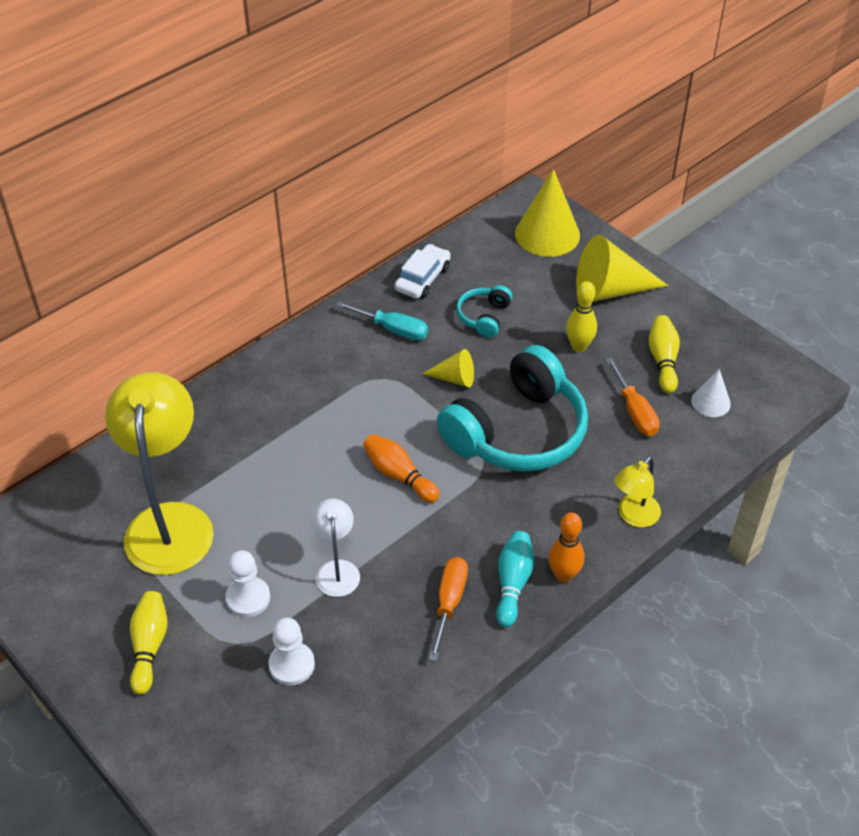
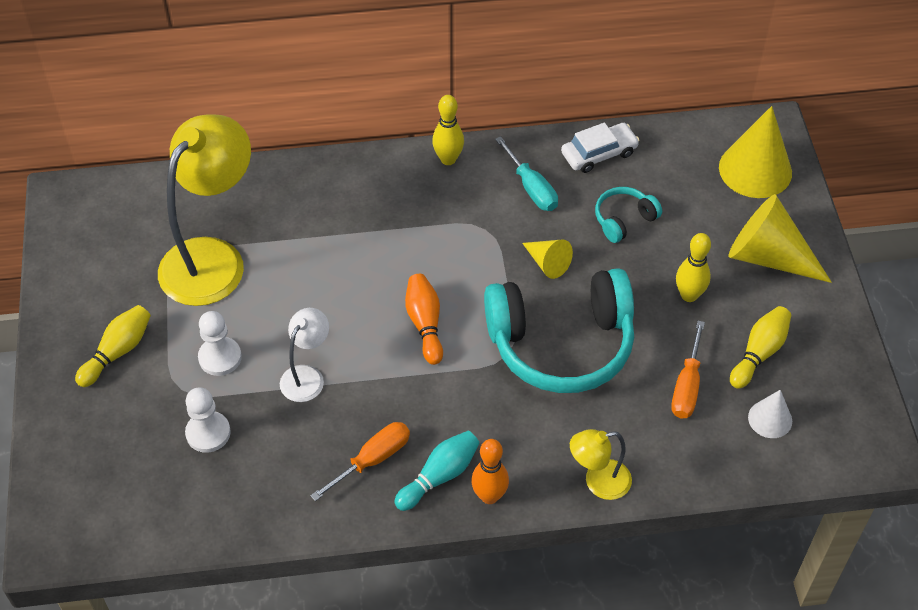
camera: 35 degrees right, 5 degrees up
(307, 341) = (448, 159): none -> yellow bowling pin

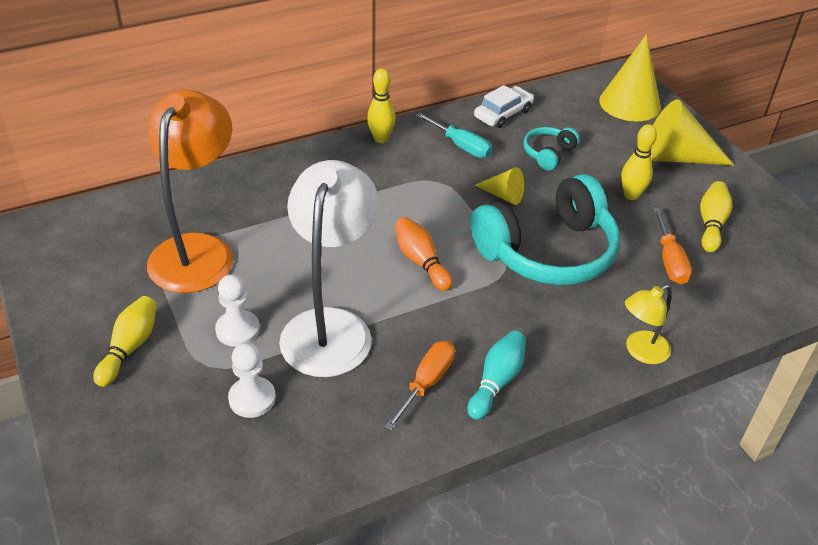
camera: 20 degrees left, 10 degrees down
(212, 258) = (197, 250): yellow lamp -> orange lamp
(307, 376) = (330, 326): white lamp -> white lamp, size x2.05
(489, 496) = (551, 387): orange bowling pin -> none
(770, 419) = (750, 269): white cone -> none

